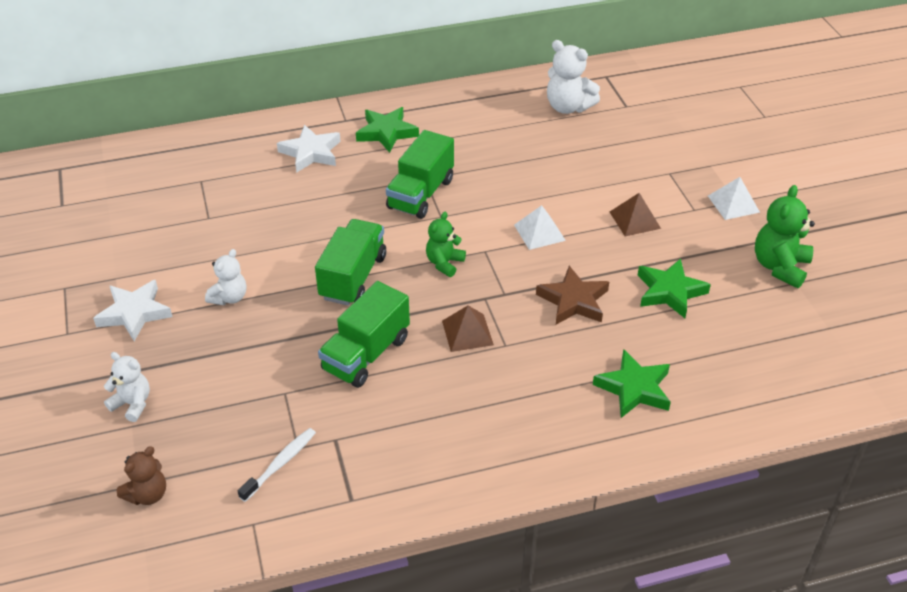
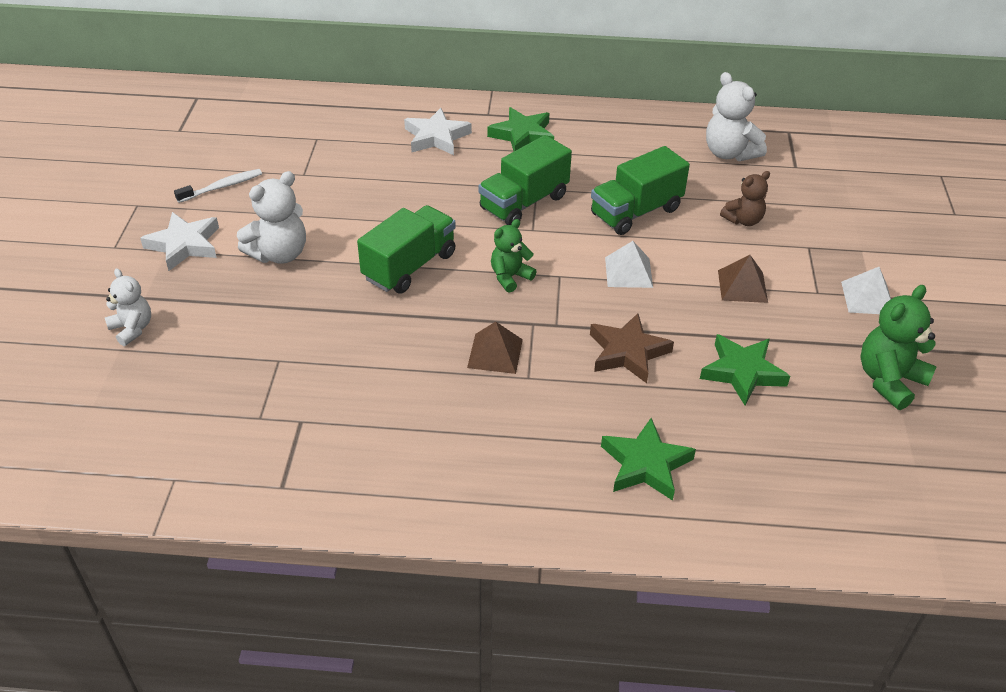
camera: 20 degrees right, 0 degrees up
(147, 494) = (95, 419): brown teddy bear -> brown teddy bear (743, 220)
(229, 297) = (279, 254): white teddy bear -> white teddy bear, size x1.55
(280, 464) = (234, 428): white toothbrush -> white toothbrush (222, 187)
(366, 354) = (379, 345): green truck -> green truck (636, 212)

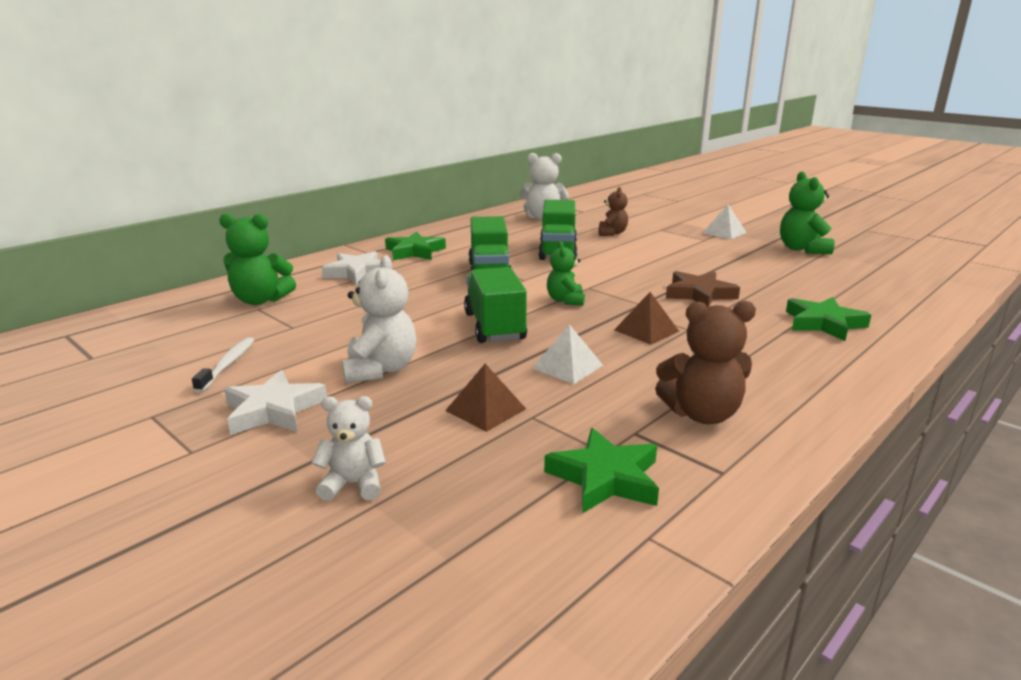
camera: 50 degrees left, 20 degrees down
(331, 130) = (260, 300): none -> green teddy bear
(361, 446) = (702, 414): none -> brown teddy bear
(628, 272) = (616, 270): white pyramid -> white pyramid (567, 366)
(742, 286) = (673, 251): brown pyramid -> brown pyramid (485, 409)
(742, 372) = (756, 274): green star -> green star (605, 478)

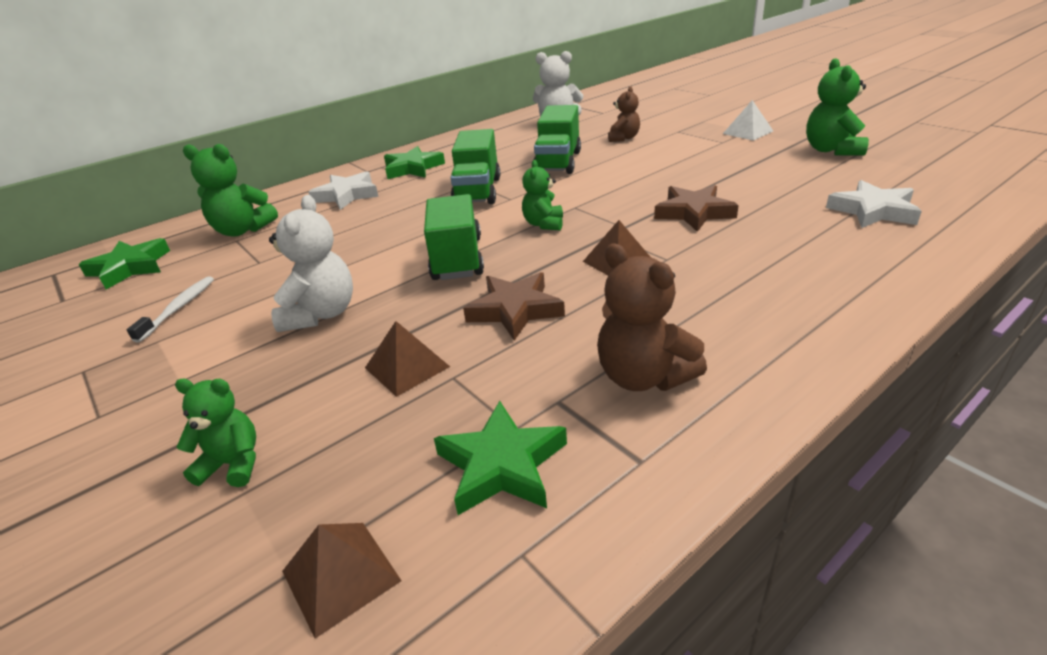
camera: 10 degrees right, 10 degrees up
(274, 410) = (197, 365): white star -> white star (873, 211)
(353, 484) = (233, 464): white teddy bear -> green teddy bear
(498, 558) = (341, 575): none -> brown pyramid
(567, 366) = (515, 310): white pyramid -> brown star
(702, 414) = (643, 377): brown teddy bear -> brown teddy bear turned 45 degrees clockwise
(824, 323) = (828, 249): green star -> green star (130, 268)

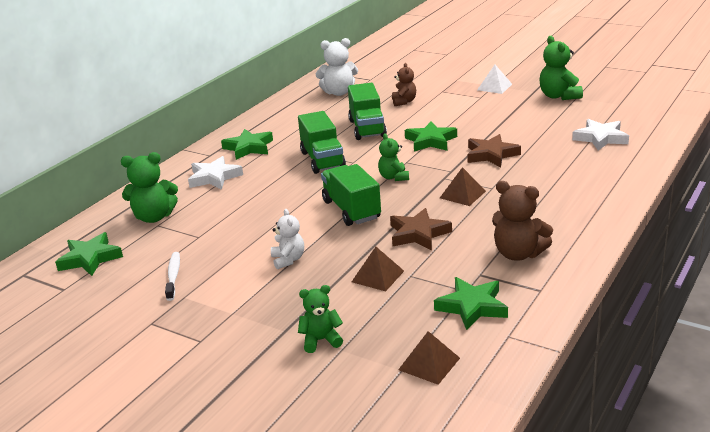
camera: 20 degrees left, 5 degrees down
(321, 314) = (288, 260): white teddy bear -> white teddy bear, size x0.64
(624, 185) = (431, 141): none -> green star

